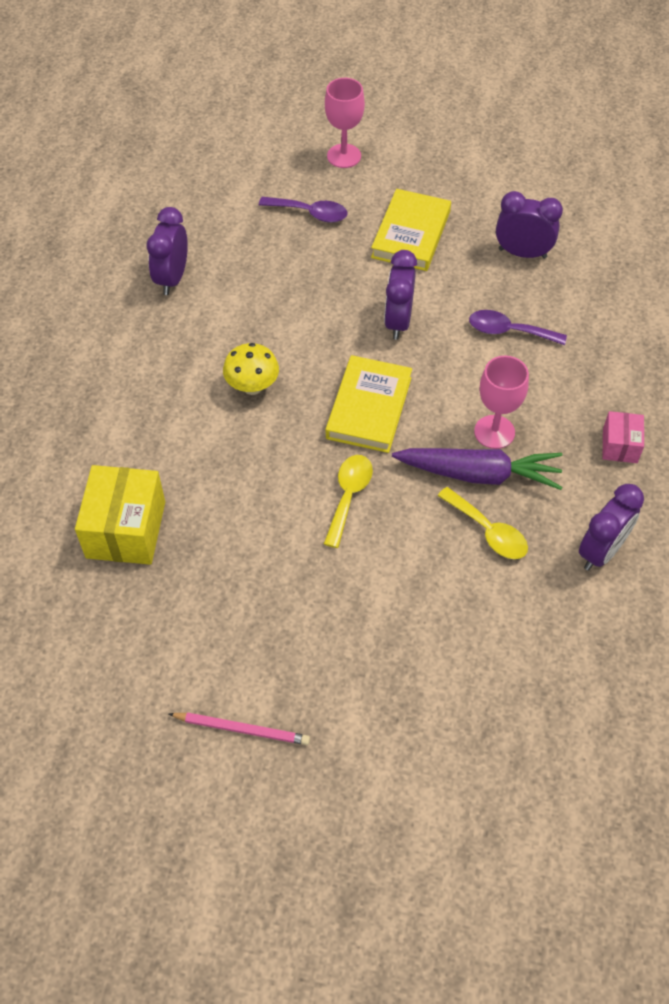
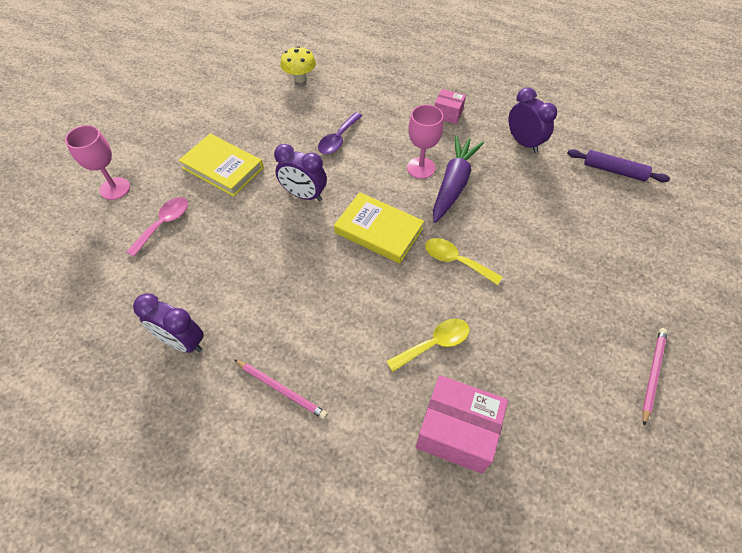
camera: 75 degrees left, 0 degrees up
(126, 529) = (456, 431): yellow box -> pink box
(140, 371) = (281, 389): none -> pink pencil
(252, 386) = (332, 302): yellow mushroom -> yellow mushroom (300, 78)
(310, 213) = (164, 224): purple spoon -> pink spoon
(488, 531) = (500, 191): yellow spoon -> yellow spoon (434, 344)
(522, 253) = (273, 115): purple clock -> none
(592, 681) = (614, 171): none -> purple rolling pin

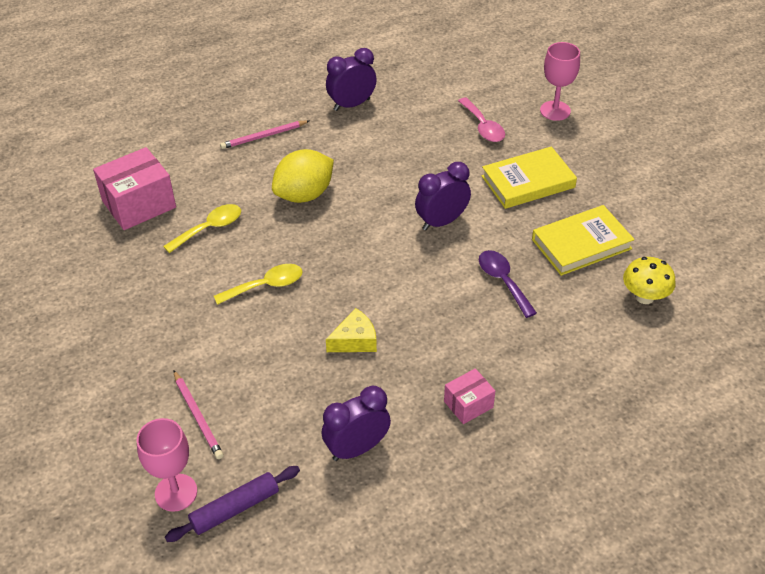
camera: 125 degrees right, 10 degrees down
(339, 299) = (304, 195): none -> yellow lemon
(379, 230) = (350, 252): yellow book -> yellow book (581, 244)
(421, 168) = (401, 327): pink goblet -> pink goblet (176, 492)
(434, 344) = (209, 228): yellow spoon -> yellow spoon turned 135 degrees counterclockwise
(453, 184) = (355, 340): purple carrot -> yellow cheese
(523, 143) = (357, 448): purple clock -> purple clock turned 150 degrees clockwise
(652, 374) = (39, 344): pink pencil -> pink pencil (198, 416)

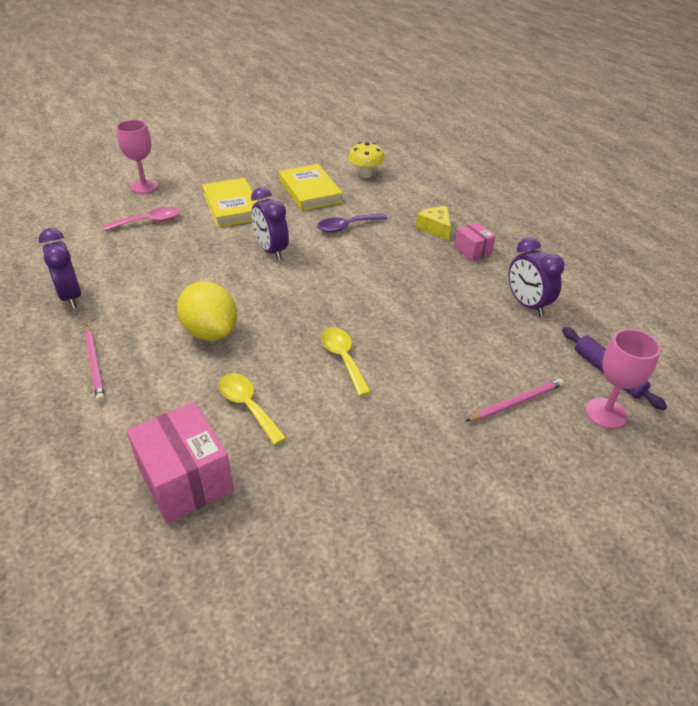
camera: 90 degrees left, 5 degrees down
(355, 340) = (413, 303): yellow cheese -> yellow cheese (435, 228)

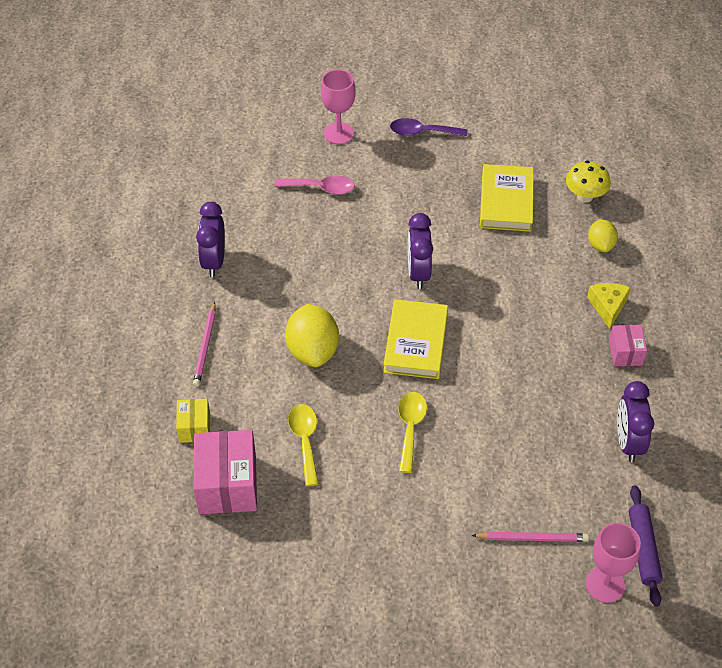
camera: 30 degrees right, 10 degrees up
(118, 439) = (194, 427): none -> yellow box
(232, 206) = (412, 195): yellow book -> yellow book (415, 342)
(347, 227) = (513, 269): purple spoon -> purple spoon (422, 132)
(399, 196) = (600, 245): none -> yellow lemon

